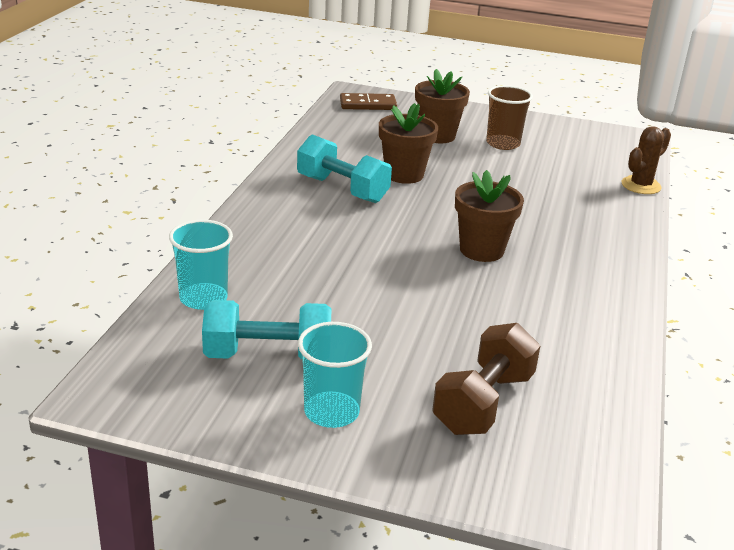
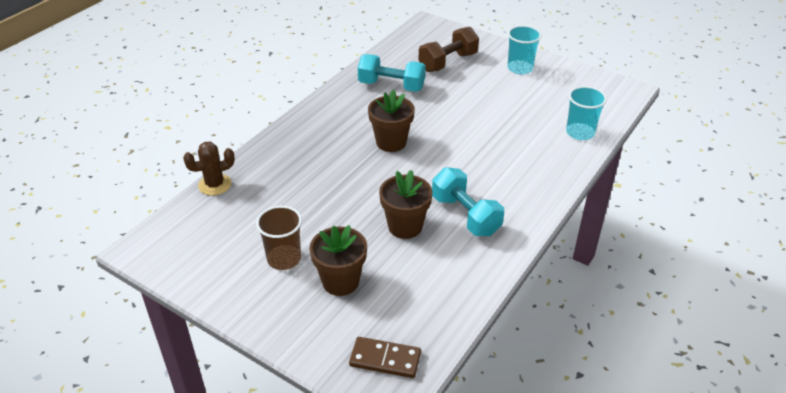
camera: 160 degrees left, 10 degrees up
(268, 355) = (546, 96): turquoise dumbbell -> turquoise dumbbell (391, 86)

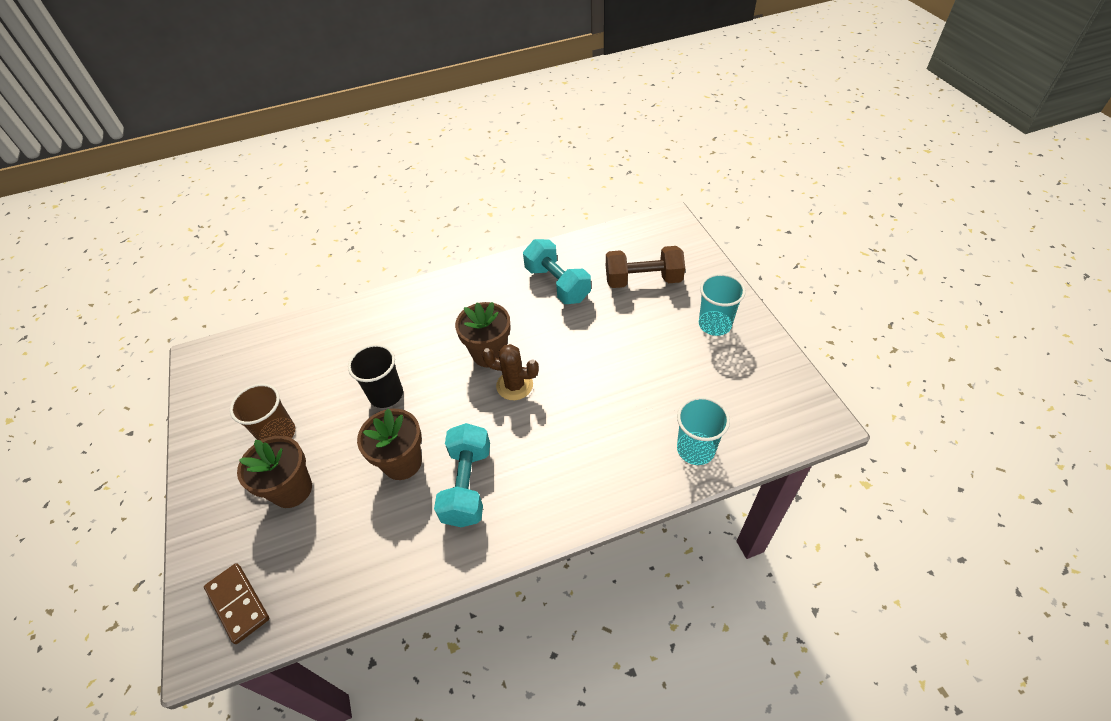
camera: 40 degrees right, 10 degrees up
(215, 185) = (308, 321): brown cactus -> brown cactus (514, 385)
(343, 197) = (386, 394): none -> black cup

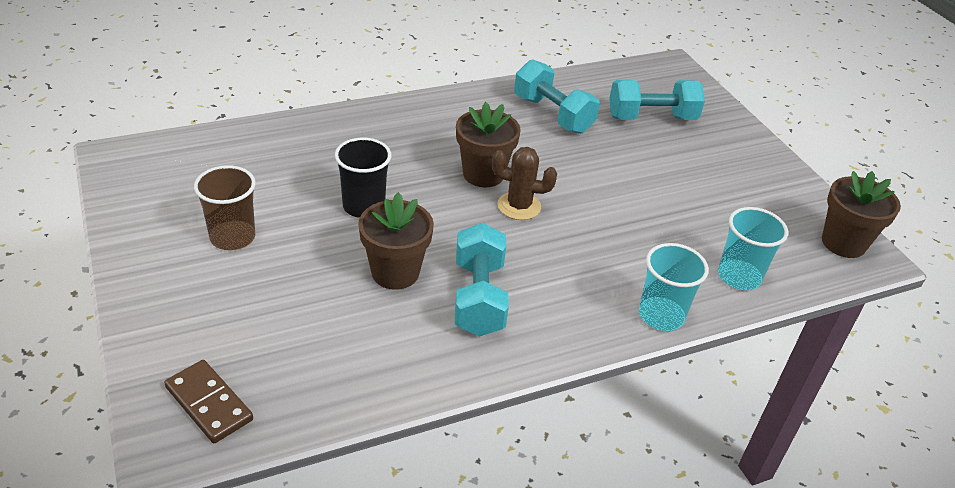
camera: 10 degrees left, 10 degrees down
(292, 489) = (260, 293): brown flower pot -> brown flower pot (843, 243)
(643, 280) = (651, 118): brown dumbbell -> turquoise dumbbell
(714, 324) = (739, 164): turquoise cup -> turquoise cup (661, 315)

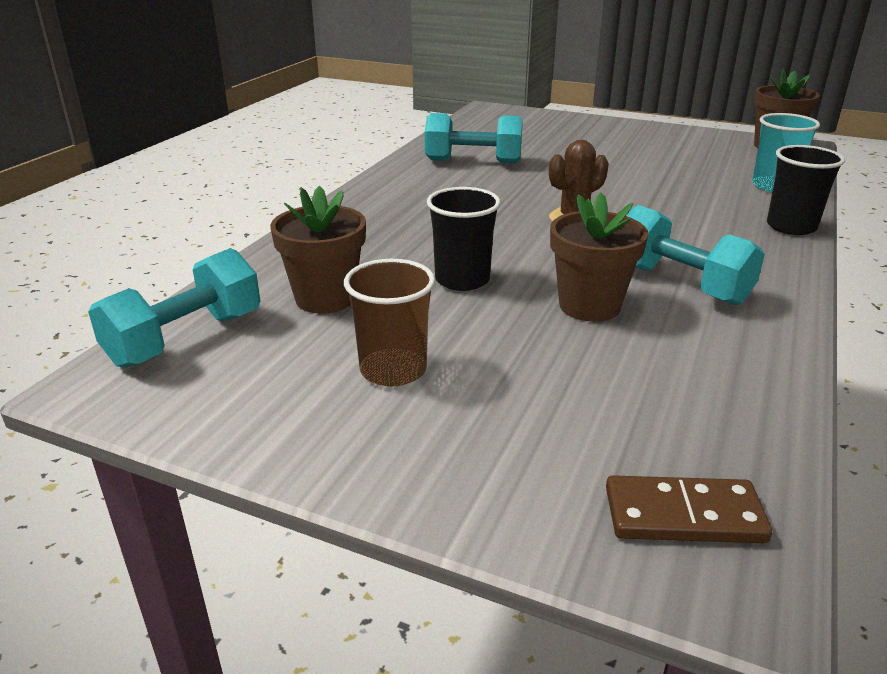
camera: 40 degrees left, 10 degrees down
(483, 174) = (506, 214): brown flower pot -> brown flower pot (325, 298)
(651, 118) = (539, 137): turquoise dumbbell -> turquoise dumbbell (186, 338)
(661, 315) = (791, 227): turquoise cup -> black cup

